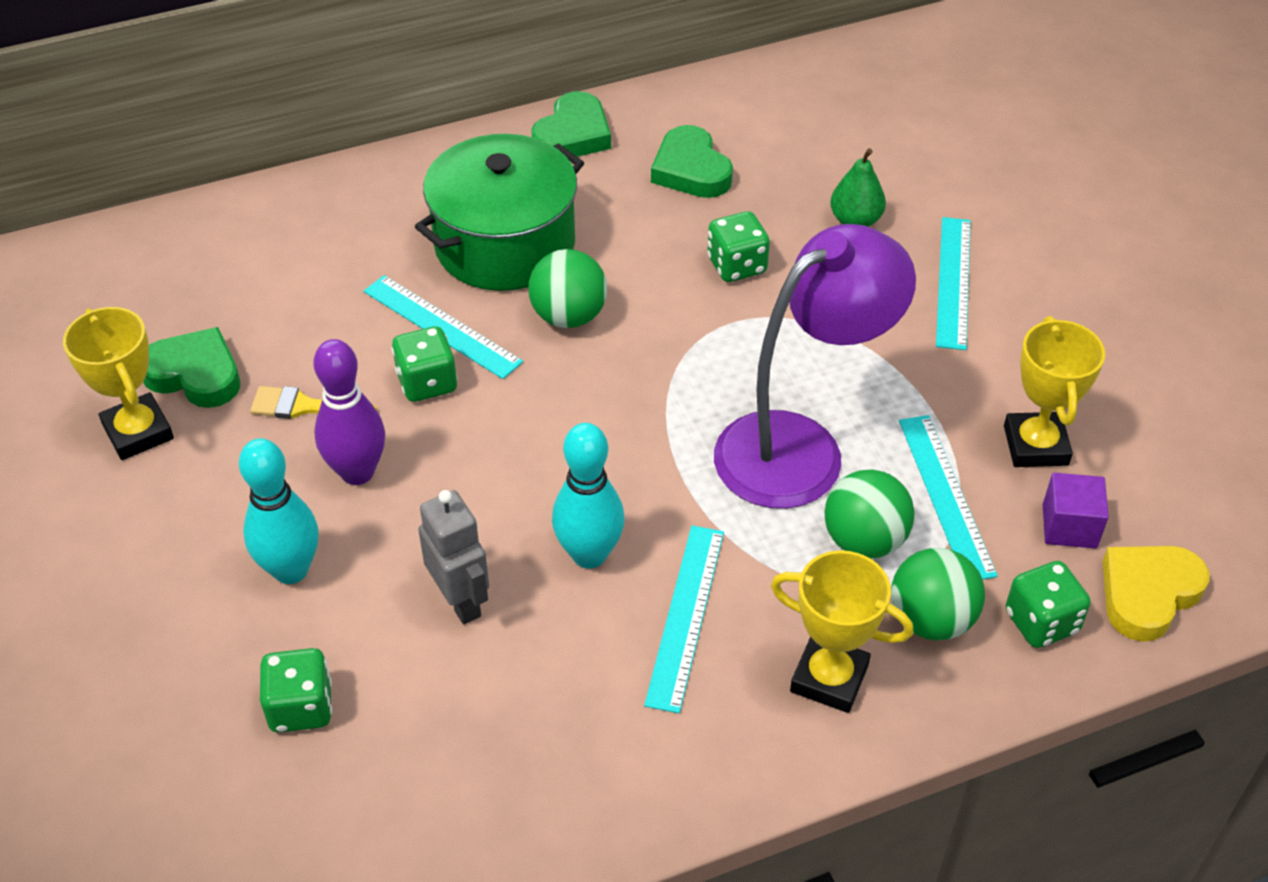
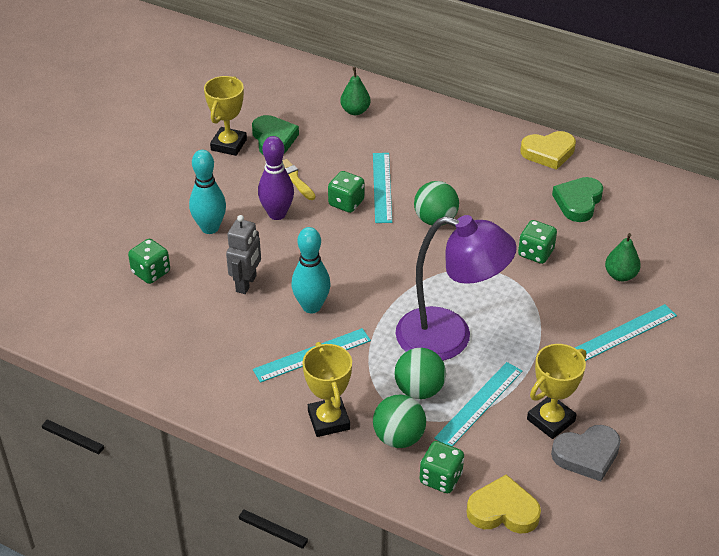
camera: 50 degrees right, 5 degrees down
(254, 252) = (355, 111): none -> green pear
(505, 244) = (452, 175): green pot -> none
(573, 135) = (548, 153): green heart -> yellow heart
(1069, 526) = (512, 459): purple cube -> none
(1122, 451) = (587, 455): none -> grey heart

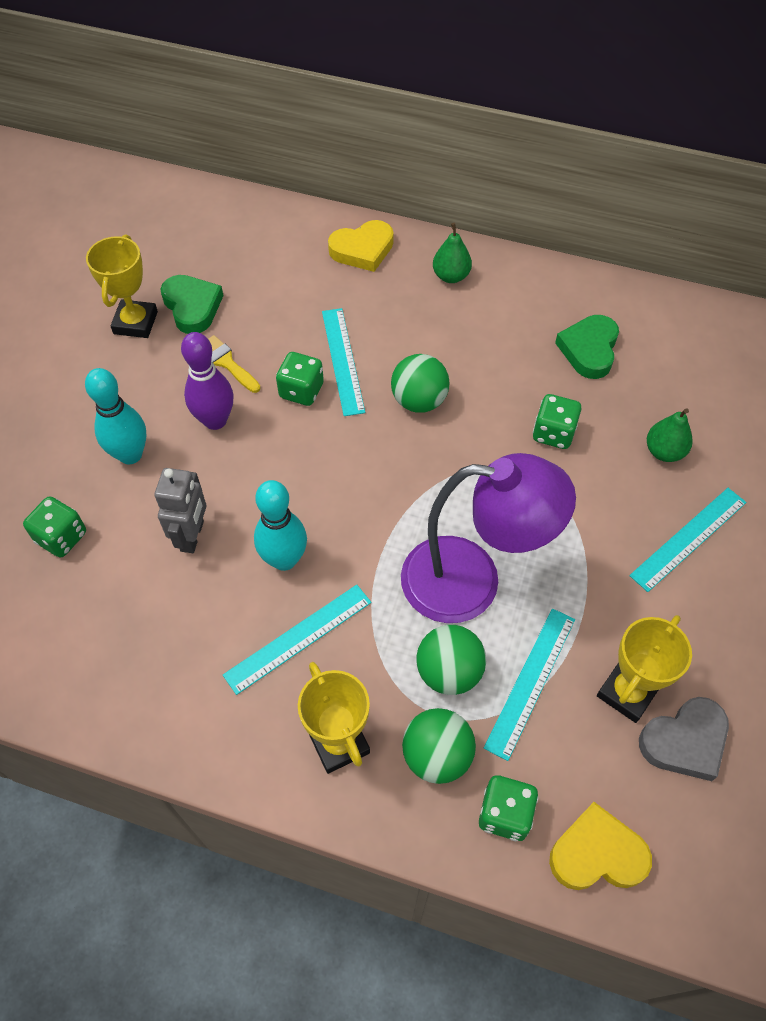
camera: 10 degrees left, 15 degrees up
(355, 111) = (288, 251): green pear -> green pear (451, 276)
(548, 153) = (538, 282): yellow heart -> yellow heart (362, 250)

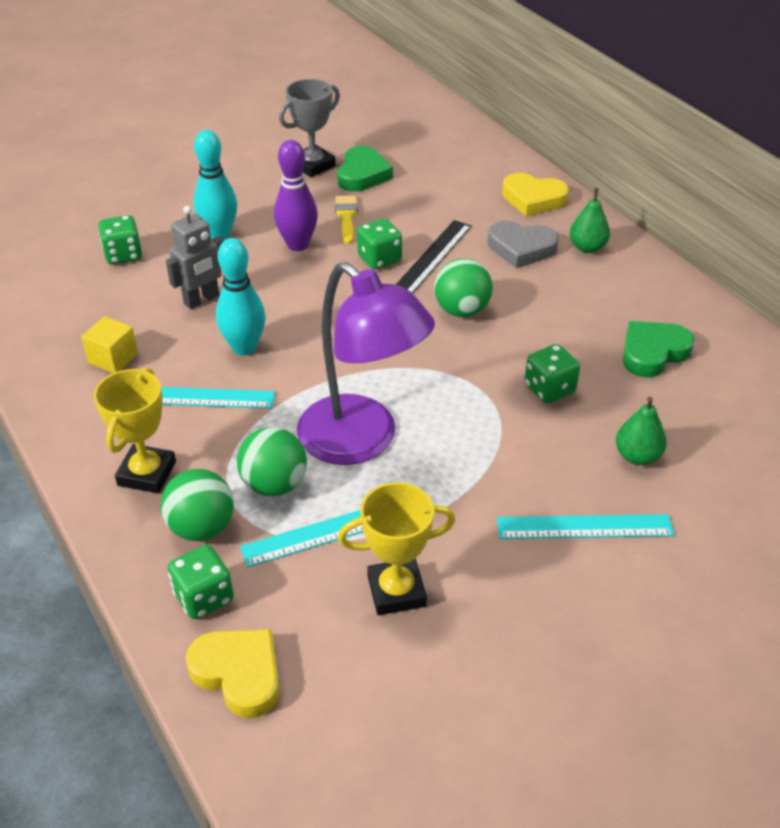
camera: 40 degrees right, 15 degrees down
(135, 323) = (313, 165): yellow trophy -> grey trophy
(180, 654) = (113, 358): none -> yellow cube
(343, 360) = (433, 257): turquoise ruler -> black ruler
(685, 741) = (403, 657): grey heart -> grey heart (521, 248)

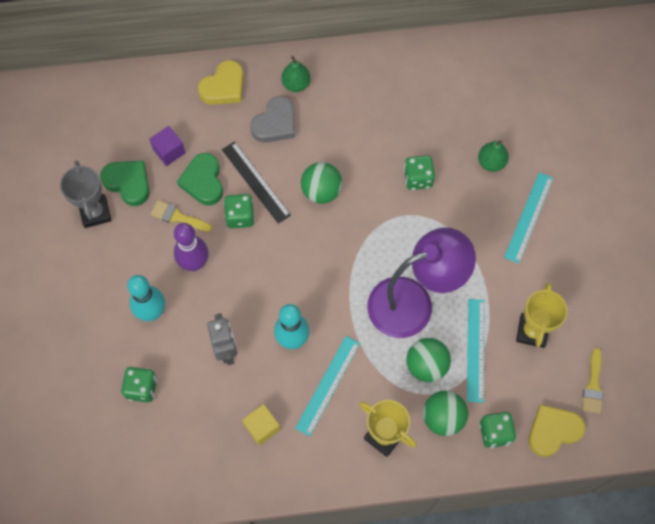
camera: 65 degrees left, 25 degrees up
(346, 707) = (593, 385): none -> yellow brush
(421, 188) = (169, 151): none -> purple cube
(653, 352) = (414, 106): green heart -> green heart (203, 181)

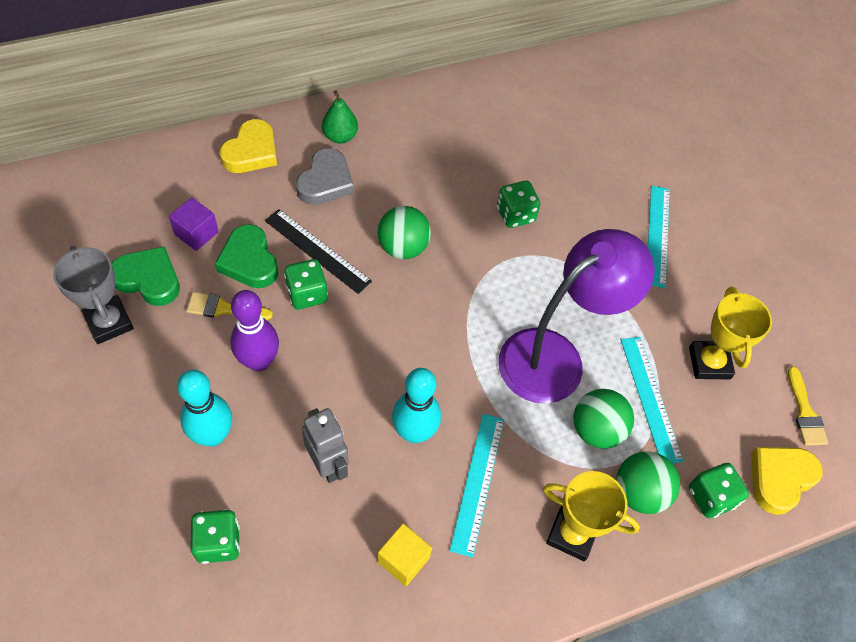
camera: 20 degrees left, 10 degrees down
(491, 162) = (594, 184): green pear -> none

